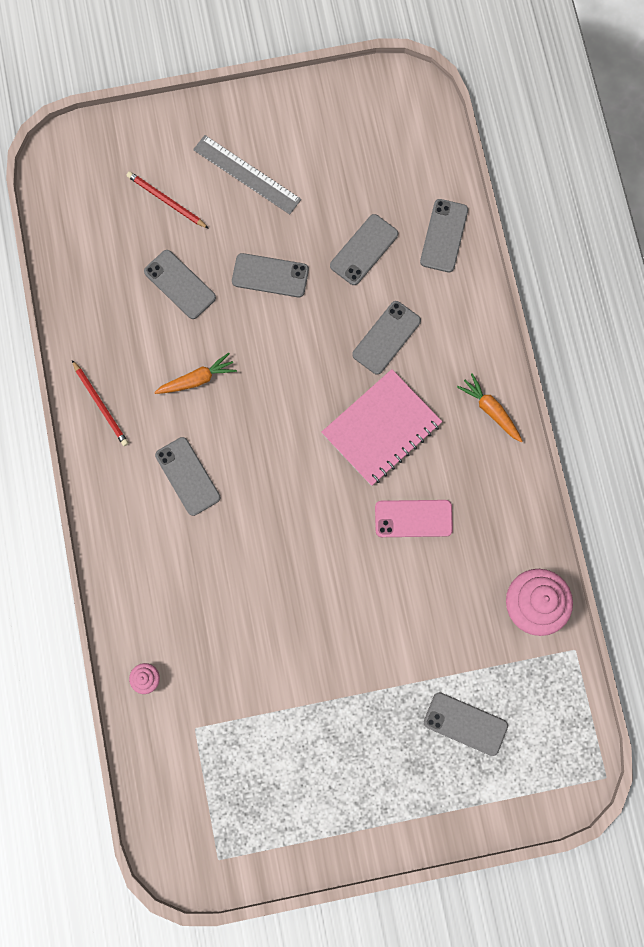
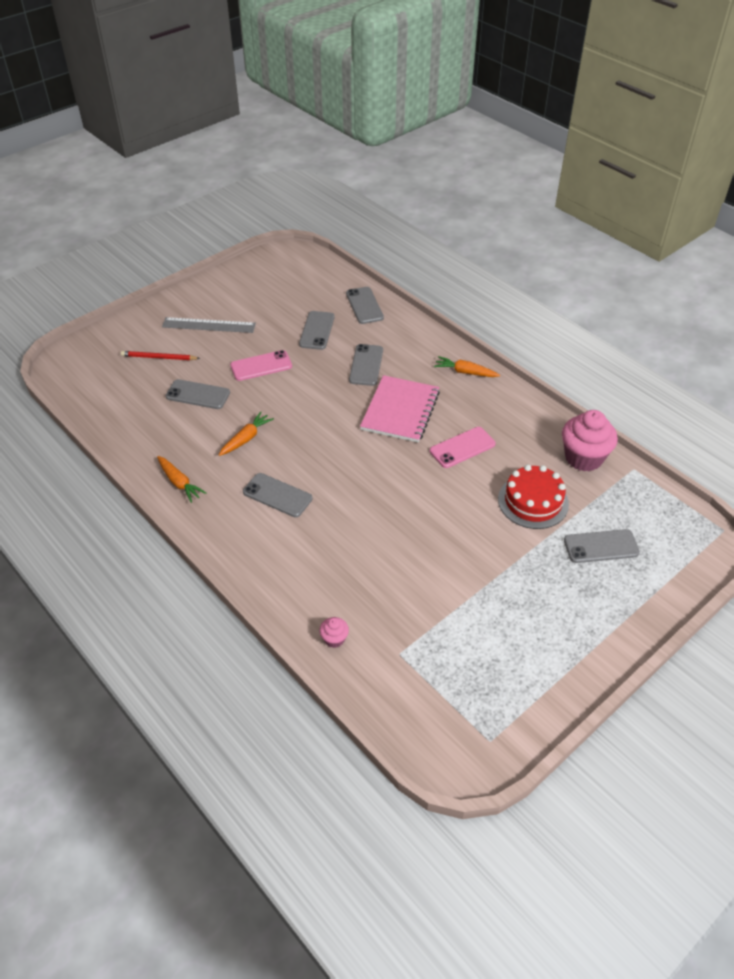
camera: 30 degrees left, 30 degrees down
(101, 405) = (179, 483): red pencil -> orange carrot
(270, 275) = (261, 366): grey phone -> pink phone
(437, 630) = (533, 501): none -> red cake

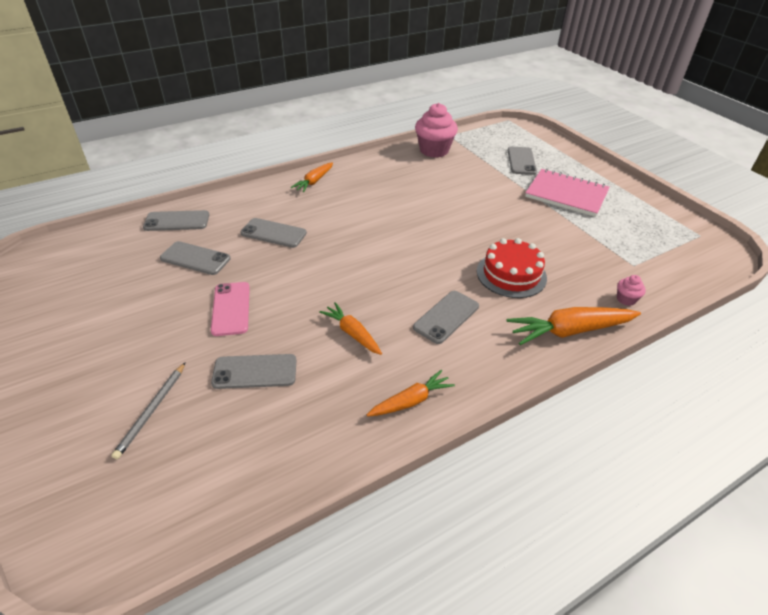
camera: 80 degrees left, 5 degrees down
(159, 357) = (152, 411): red pencil -> grey pencil
(198, 395) = (255, 372): grey phone -> grey phone turned 60 degrees clockwise
(209, 325) = (116, 350): grey ruler -> none
(275, 586) = (569, 331): none -> orange carrot
(400, 410) = (349, 222): pink notebook -> pink notebook (566, 194)
(462, 448) = (408, 198): pink phone -> none
(533, 501) = (475, 178): red cake -> red cake (511, 274)

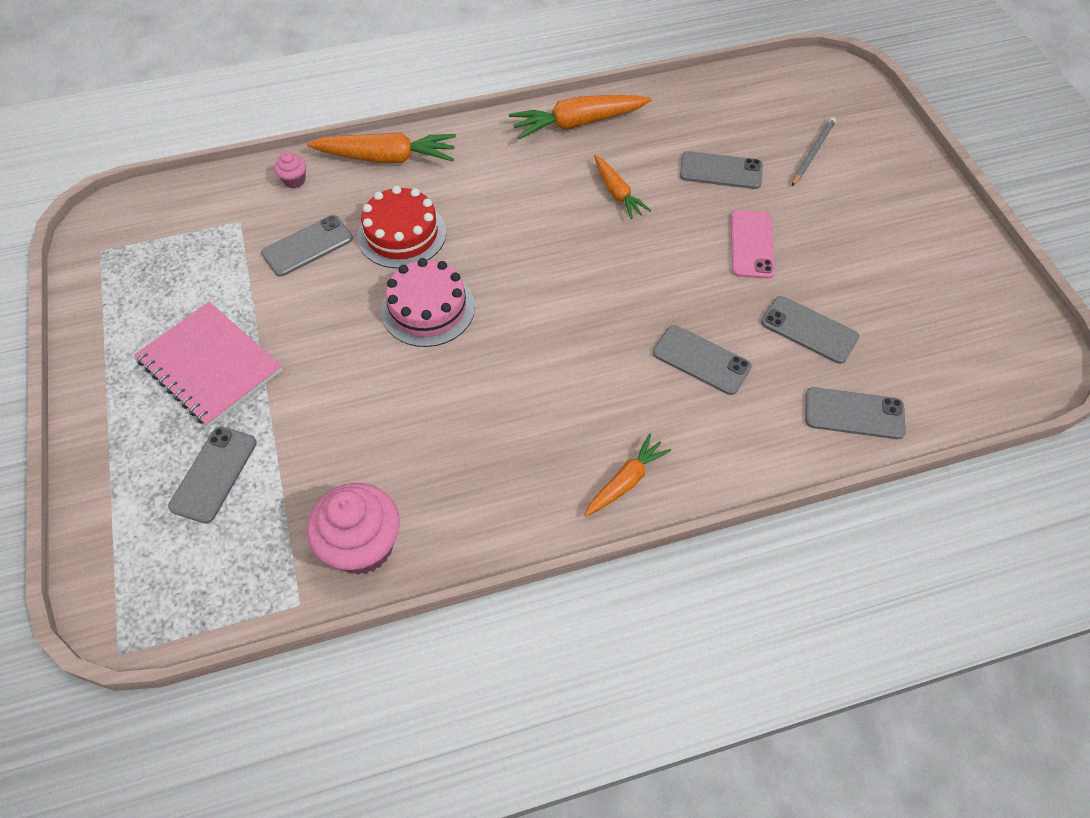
camera: 165 degrees left, 15 degrees up
(411, 401) = (577, 123): orange carrot -> orange carrot, size x1.64
(446, 317) = (509, 194): grey phone -> grey phone (307, 246)
(462, 235) = (428, 308): none -> pink cake

